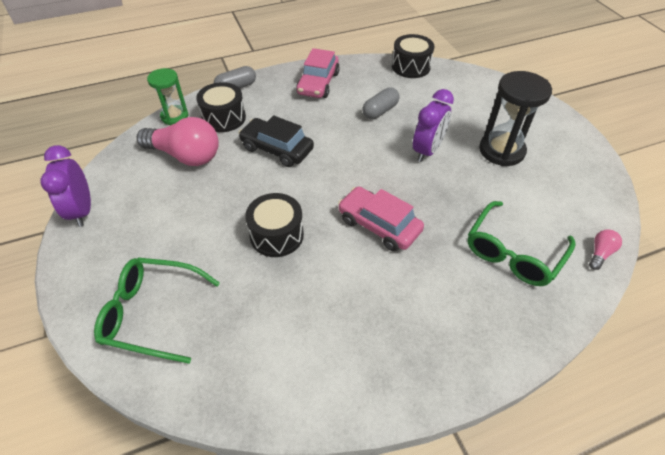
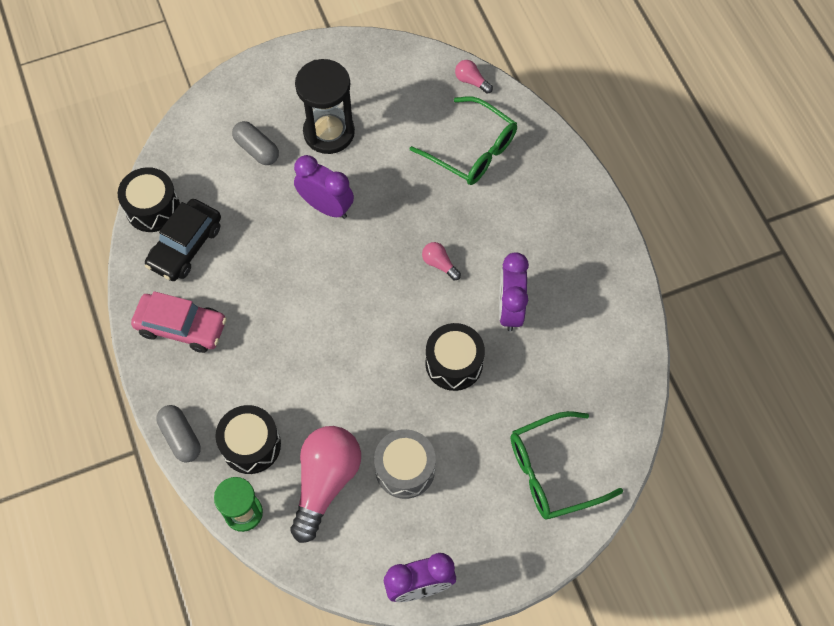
camera: 90 degrees left, 15 degrees up
(153, 313) = (553, 471): green glasses -> green glasses turned 60 degrees clockwise
(184, 201) = (405, 469): none -> grey drum
(277, 149) = (317, 372): black car -> black car (185, 246)
(332, 281) = (510, 309): none -> purple clock
(379, 225) = (439, 264): pink car -> pink light bulb
(380, 111) = (248, 252): grey capsule -> grey capsule (257, 149)

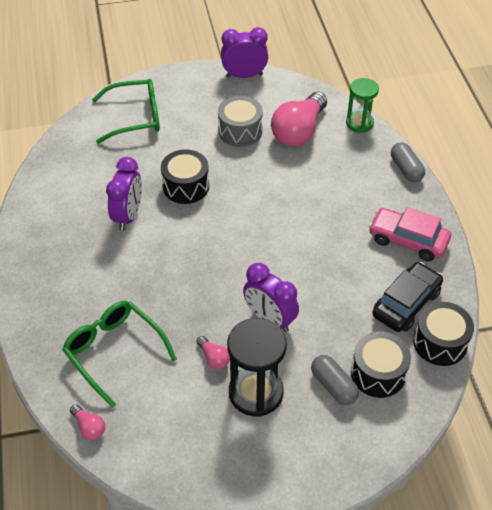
camera: 170 degrees left, 15 degrees down
(251, 445) = (352, 158): black drum -> black drum (378, 373)
(439, 264) = (176, 256): pink light bulb -> pink light bulb (213, 358)

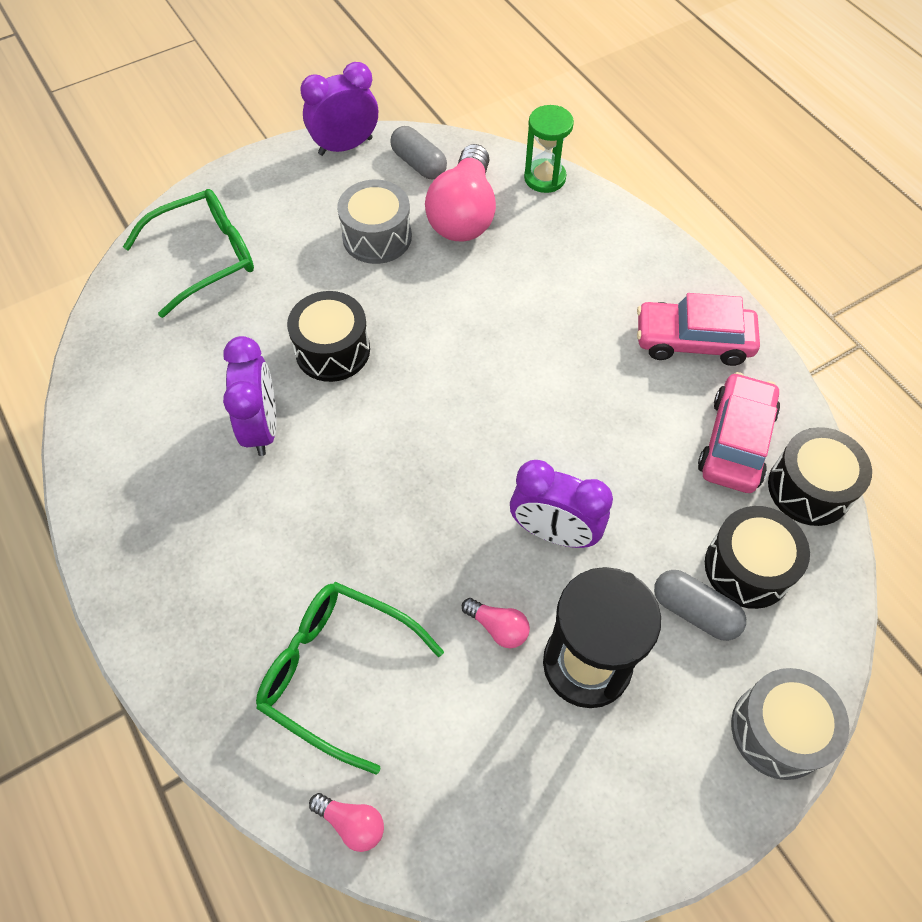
camera: 20 degrees left, 10 degrees up
(352, 463) = (778, 730): none -> grey drum
(406, 169) = (640, 231): grey capsule -> grey capsule (419, 164)
(406, 303) = (735, 441): black car -> pink car

